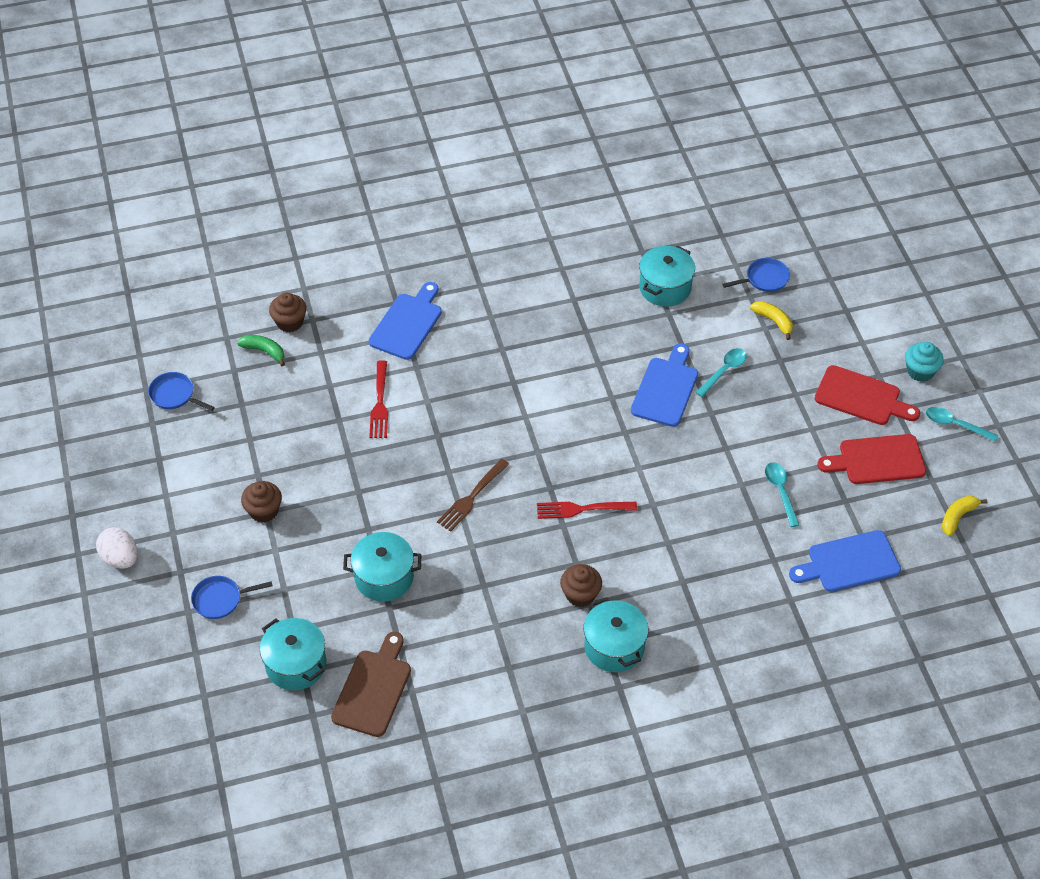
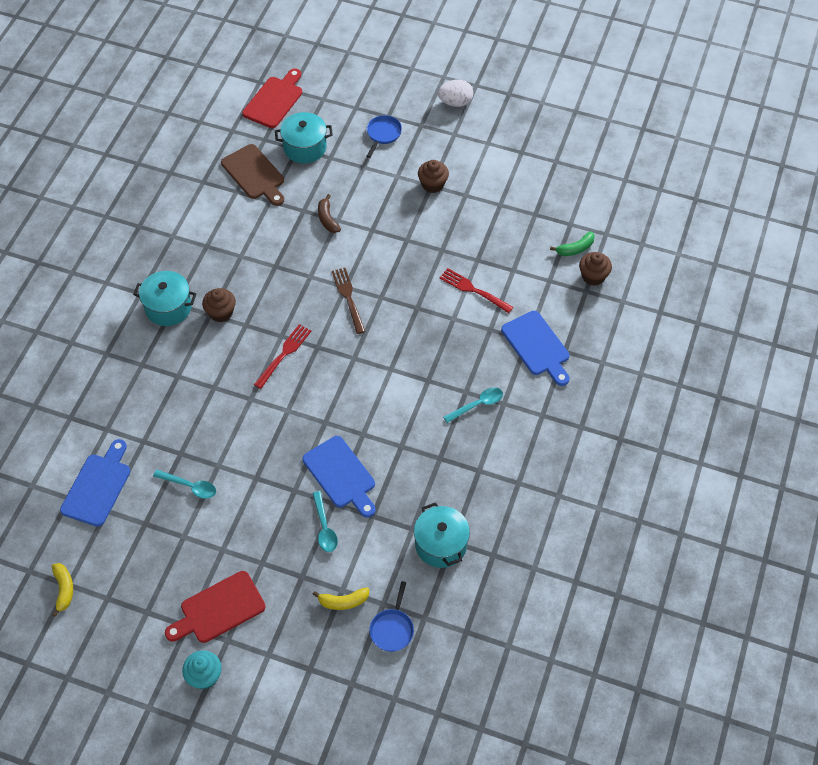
camera: 125 degrees right, 5 degrees up
(175, 395) = (572, 183): blue pan -> none
(384, 577) = (327, 219): turquoise pot -> brown banana
(877, 460) = (156, 573): red cutting board -> red cutting board (274, 100)
(955, 425) = (136, 659): turquoise spoon -> turquoise spoon (477, 405)

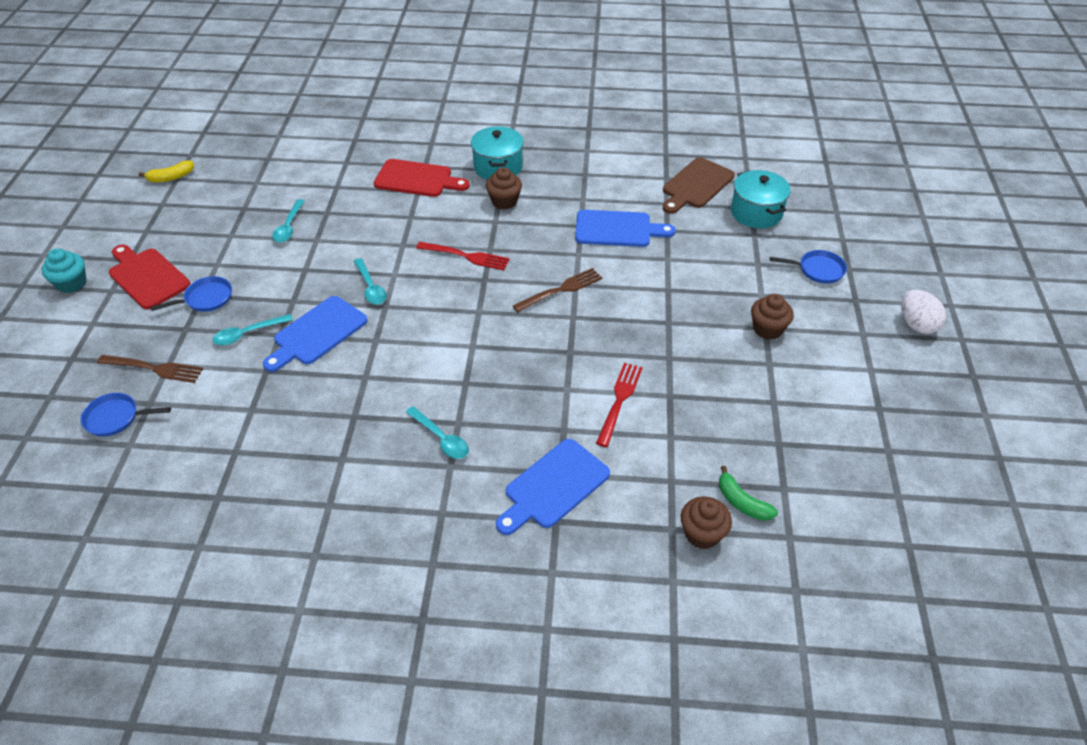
camera: 75 degrees right, 10 degrees down
(97, 487) = (281, 171): blue cutting board -> blue cutting board (617, 229)
(267, 559) = (205, 299): none -> blue pan
(274, 100) = (807, 177): red cutting board -> red cutting board (417, 179)
(298, 430) = (371, 287): none -> turquoise spoon
(327, 219) = (665, 250): brown banana -> none
(343, 601) = (153, 368): yellow banana -> brown fork
(441, 544) = (230, 441): turquoise pot -> none

